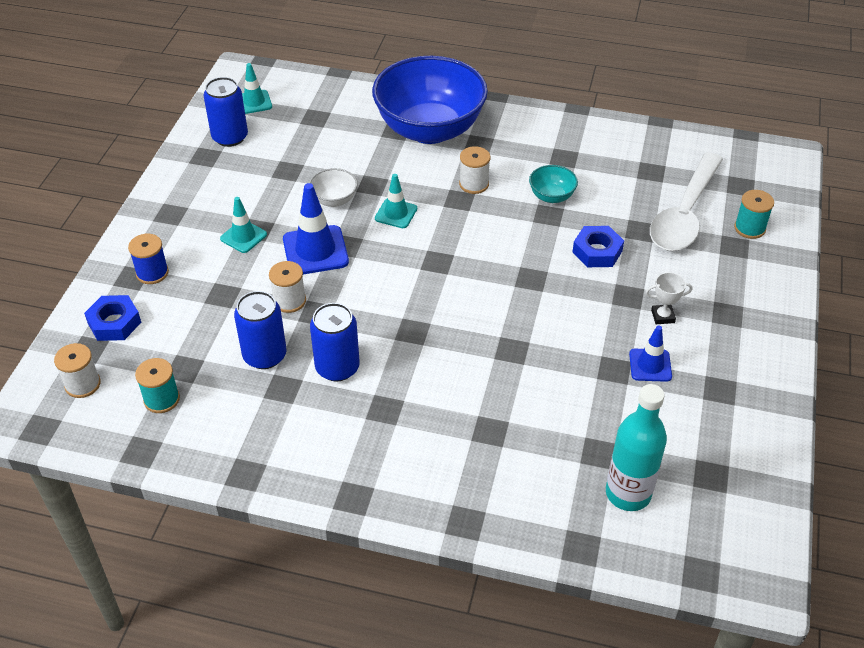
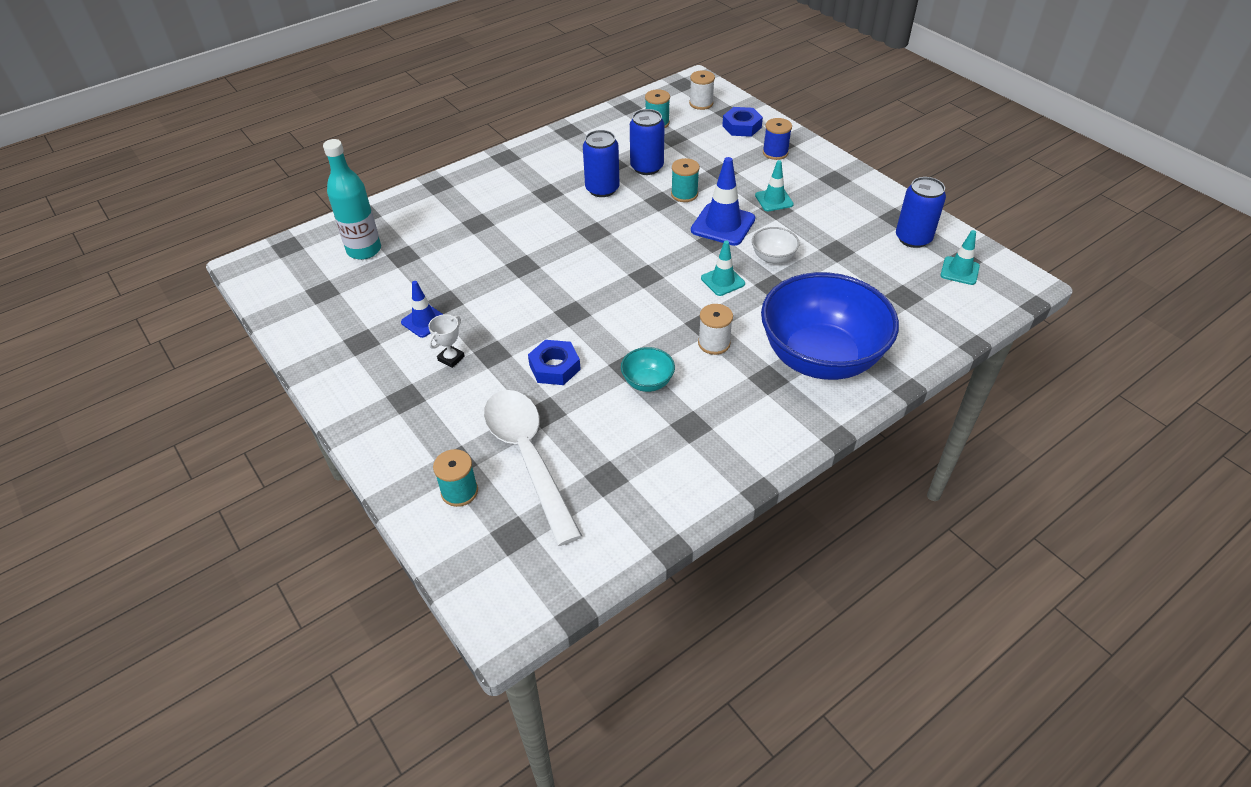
camera: 130 degrees right, 0 degrees up
(289, 301) = (684, 194): white spool -> turquoise spool

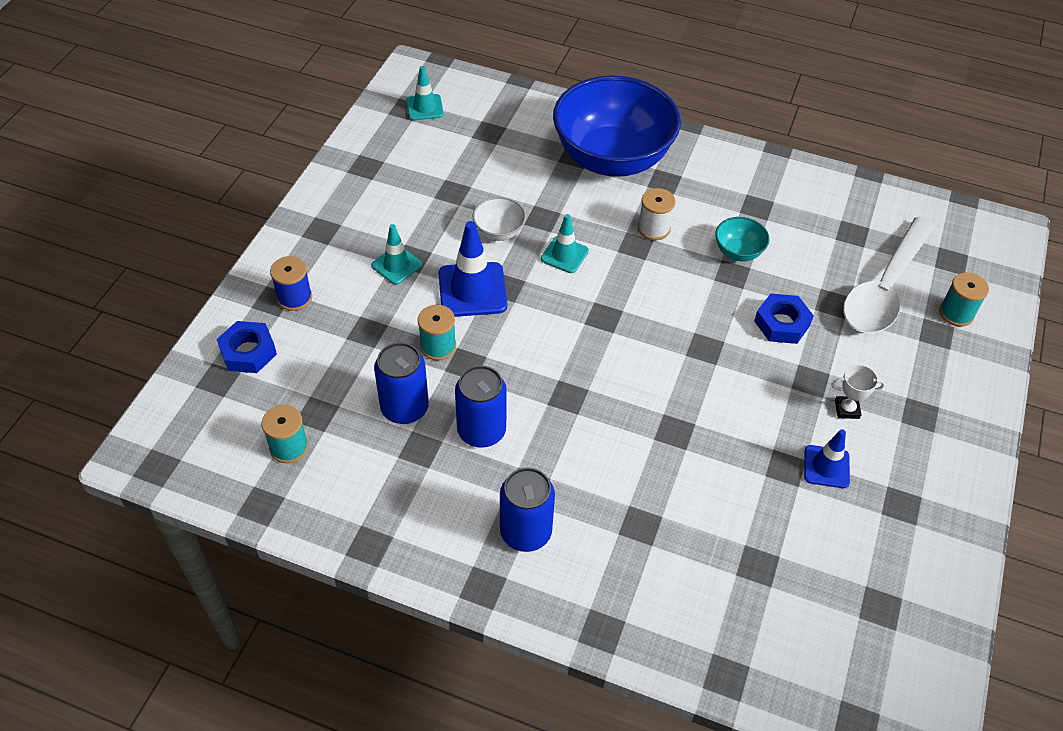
camera: 125 degrees left, 5 degrees up
(364, 250) = (785, 618): turquoise bottle -> none
(701, 103) = (207, 420): white spool -> none
(913, 238) = (394, 146): blue can -> blue can (525, 532)

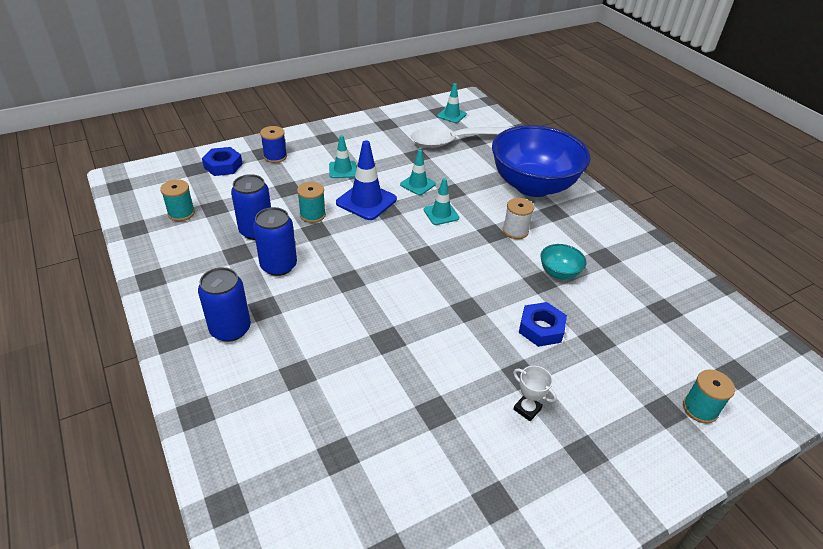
camera: 40 degrees right, 10 degrees down
(499, 232) = (417, 184): white bowl -> turquoise traffic cone
(826, 467) = (465, 433): blue traffic cone -> none
(884, 289) = (651, 356): white spoon -> white spoon (458, 141)

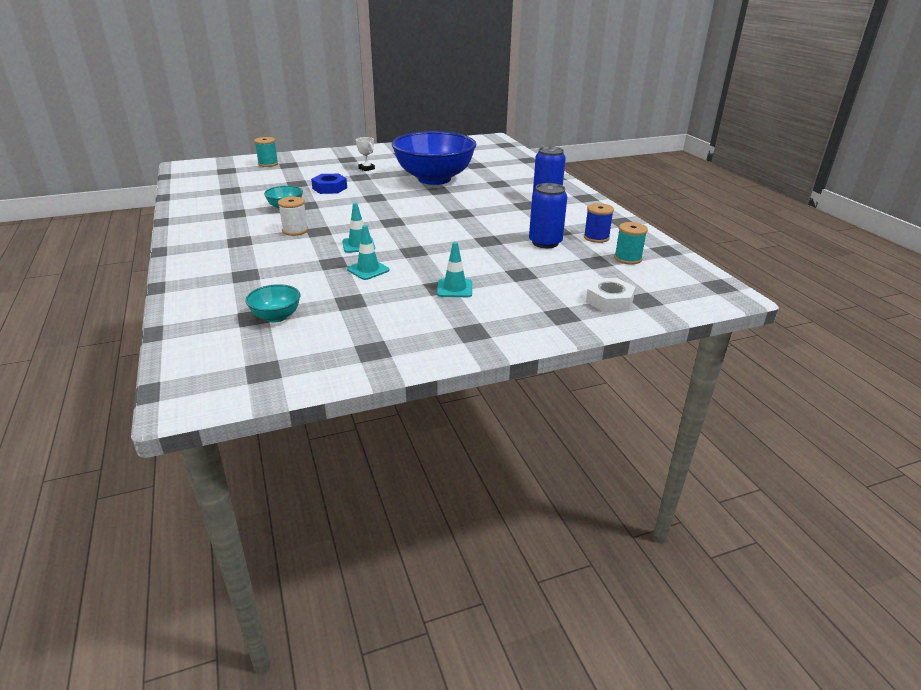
camera: 170 degrees left, 10 degrees down
(223, 166) = (609, 300): blue nut -> white nut
(275, 156) = (544, 308): blue spool -> blue spool (596, 237)
(278, 266) = (519, 222): blue can -> none
(312, 215) = (491, 251): turquoise spool -> none
(366, 201) = (433, 258): blue traffic cone -> none
(451, 115) = (249, 361): turquoise traffic cone -> none
(458, 141) = (276, 317): white spoon -> turquoise bowl
(533, 186) = (233, 262): blue bowl -> blue bowl (434, 179)

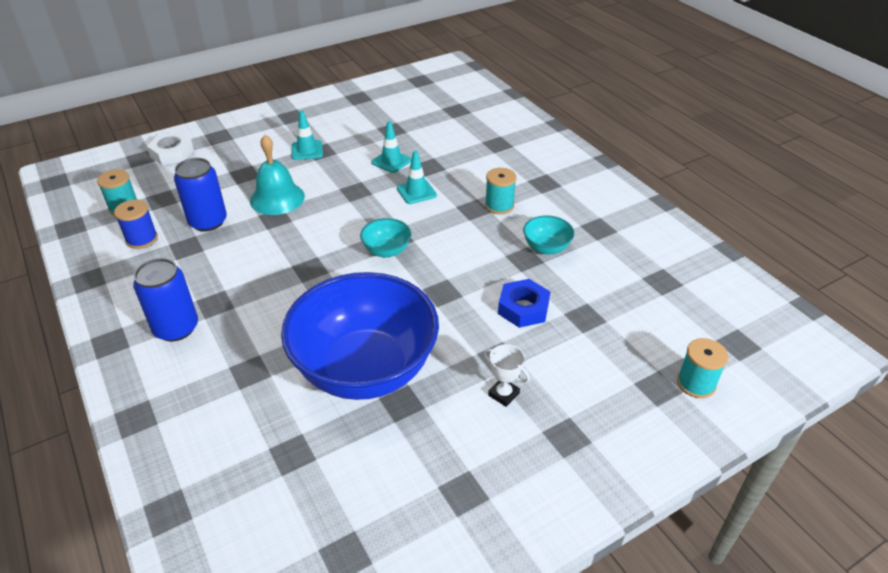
camera: 170 degrees right, 10 degrees up
(276, 317) = (439, 111): turquoise bowl -> turquoise bowl (386, 251)
(295, 231) = (499, 205): white spool -> turquoise spool
(486, 252) = (277, 198): none -> turquoise bell

